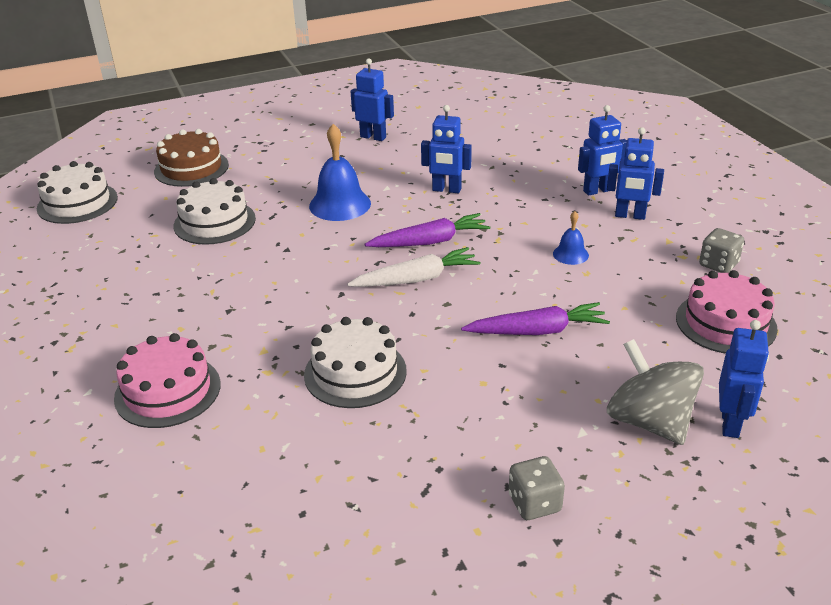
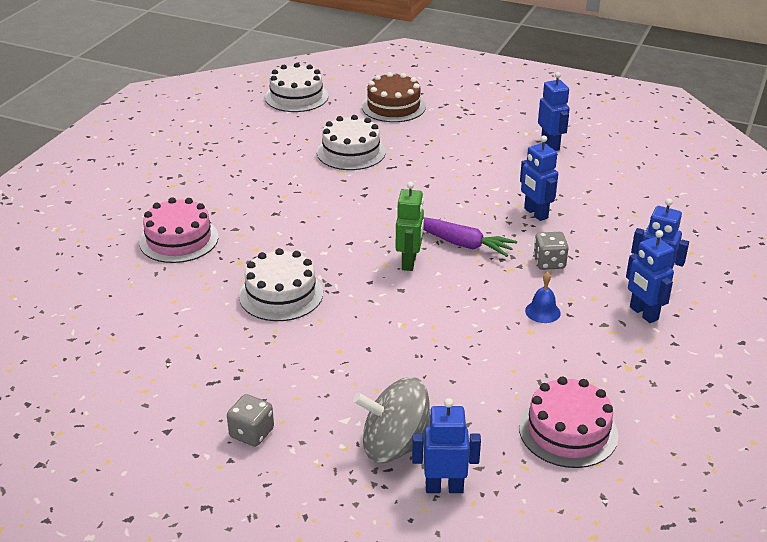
camera: 45 degrees right, 0 degrees up
(340, 204) = (445, 183): blue bell -> none
(417, 279) = (409, 262): white carrot -> green robot
(537, 331) = (426, 344): purple carrot -> none
(649, 421) = (395, 445): grey spinning top -> grey spinning top turned 105 degrees counterclockwise
(718, 264) = (645, 391): grey dice -> grey dice (549, 263)
(730, 423) = (444, 487): blue robot -> blue robot turned 150 degrees counterclockwise

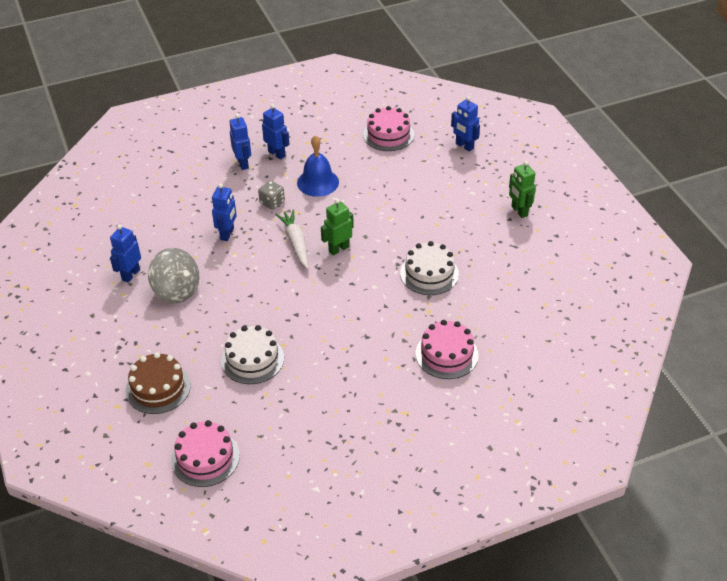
camera: 135 degrees left, 10 degrees up
(252, 433) = (519, 211): grey dice -> green robot
(296, 97) = (205, 458): white cake -> pink cake
(395, 445) = (464, 170): grey spinning top -> grey spinning top (176, 290)
(460, 243) = (295, 243): purple carrot -> white carrot
(542, 312) = (318, 182): blue bell -> blue bell, size x1.91
(643, 313) = (277, 154): blue robot -> blue robot turned 60 degrees counterclockwise

